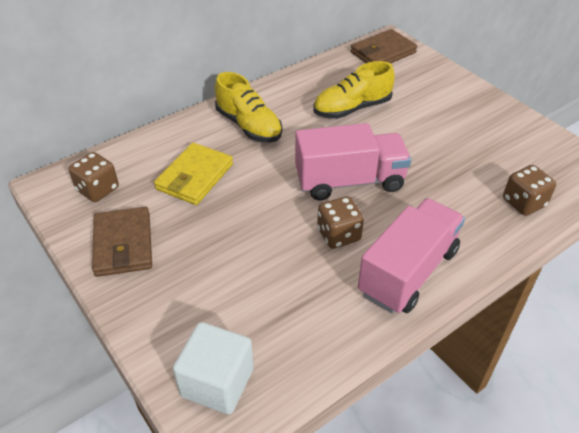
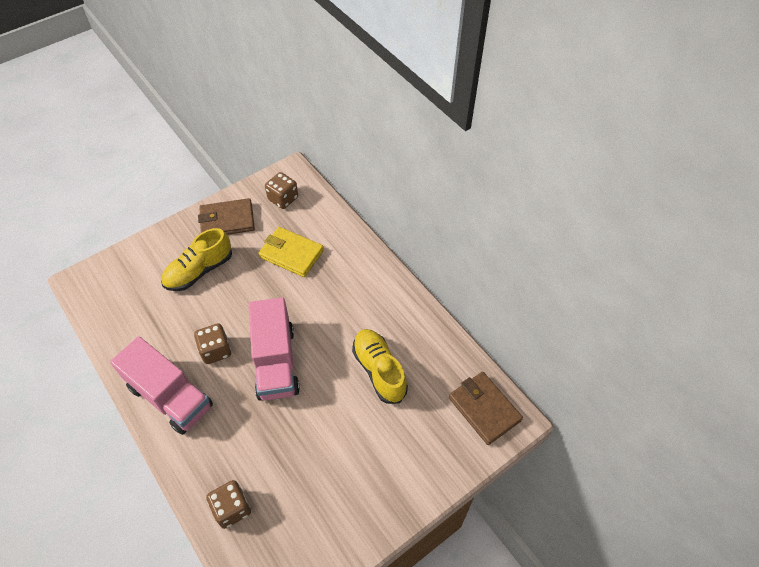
camera: 90 degrees right, 10 degrees up
(217, 382) = (108, 280): white cube -> none
(249, 126) = (354, 287): yellow shoe -> yellow shoe (199, 271)

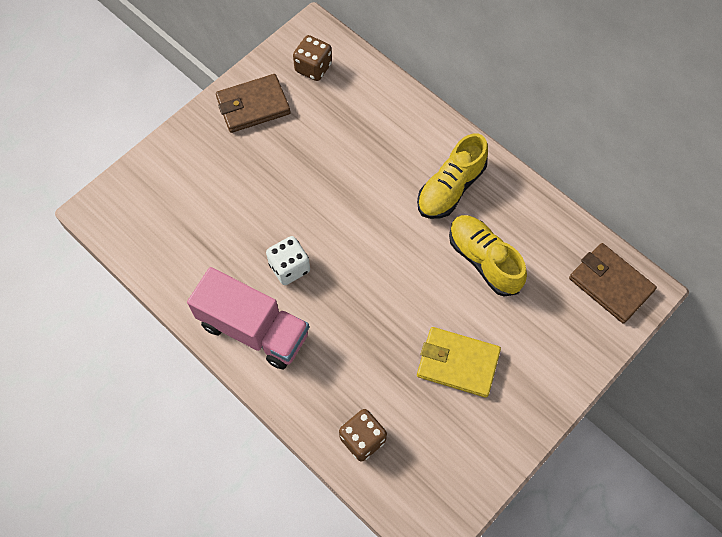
camera: 10 degrees left, 10 degrees up
(199, 271) = (239, 175): yellow shoe -> yellow shoe (450, 188)
(215, 350) = (289, 267): brown dice -> white dice
(276, 362) = (363, 269): pink truck -> none
(291, 254) = (344, 136): yellow wallet -> yellow wallet (458, 363)

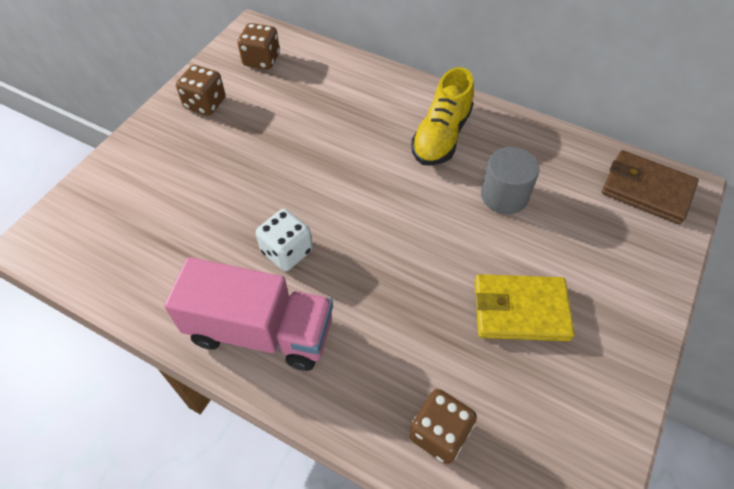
camera: 15 degrees left, 10 degrees down
(253, 106) = (205, 103): brown wallet -> brown dice
(484, 260) = (504, 195): yellow shoe -> grey cylinder

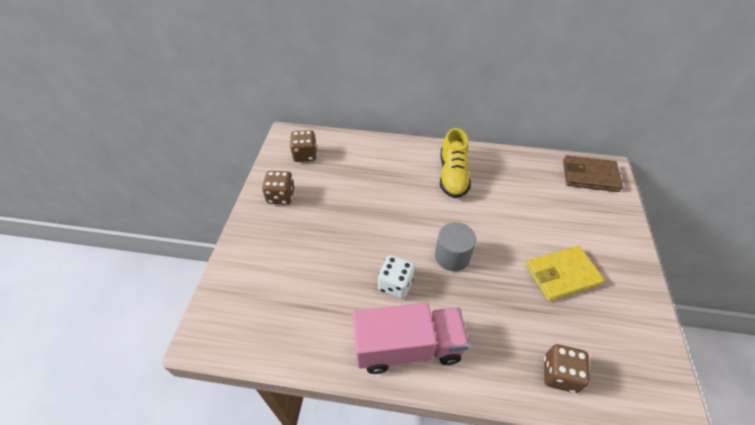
camera: 20 degrees left, 5 degrees down
(504, 195) = (512, 203): grey cylinder -> grey cylinder (452, 256)

